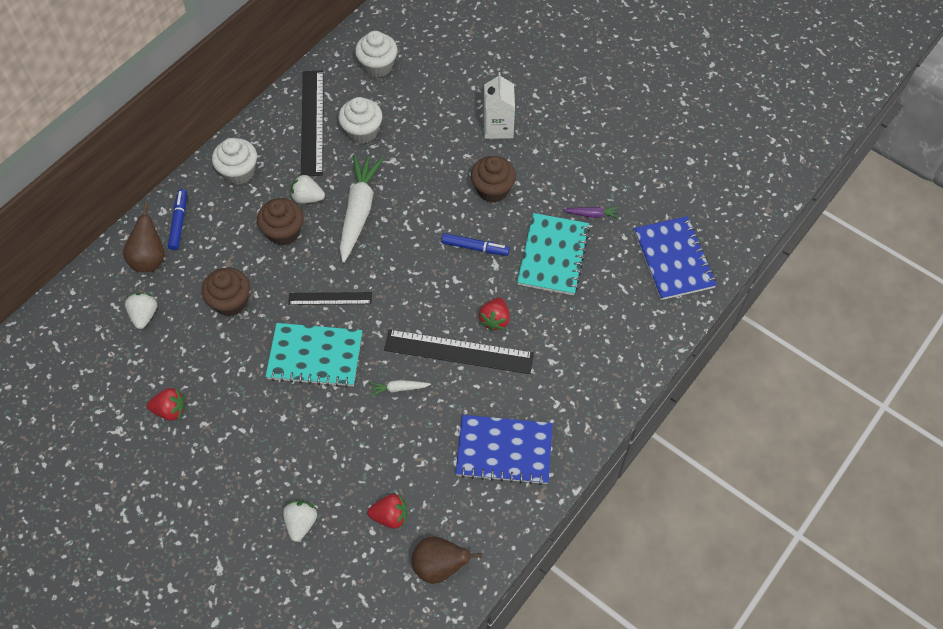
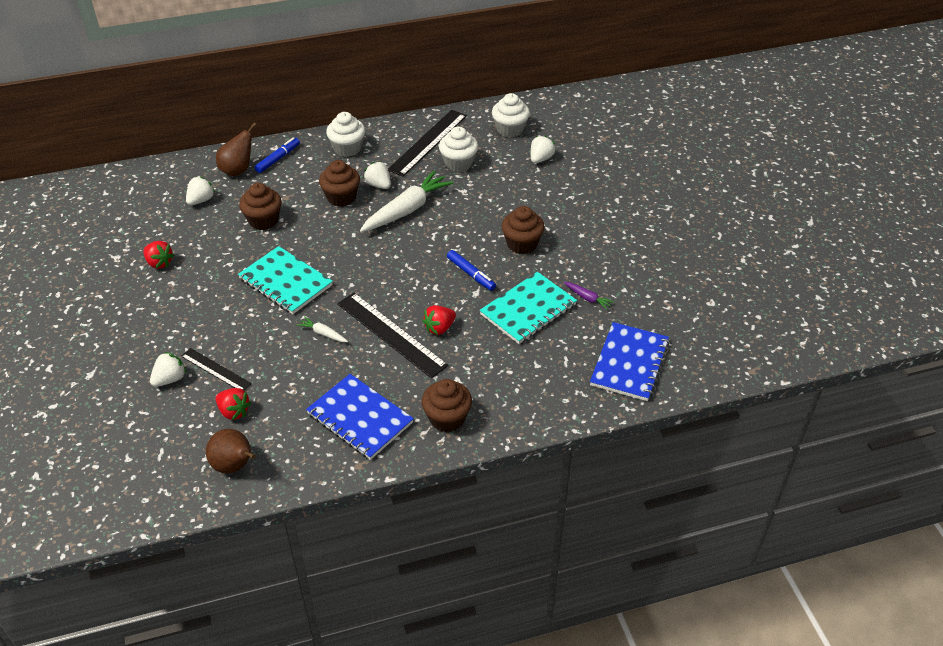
camera: 35 degrees right, 15 degrees down
(330, 298) = (332, 252): black ruler -> black ruler (216, 370)
(433, 85) = (541, 159): none -> white strawberry
(498, 127) = (566, 206): white carton -> none
(575, 404) = (447, 418): none -> brown cupcake

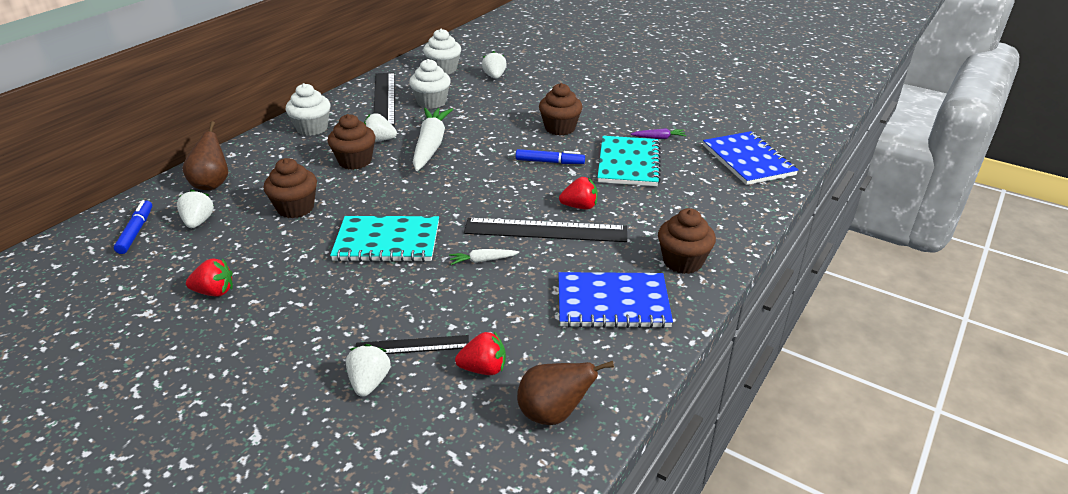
camera: 40 degrees left, 10 degrees down
(278, 159) = (247, 160): blue marker -> blue marker (136, 231)
(439, 328) = (579, 206): red strawberry -> red strawberry turned 105 degrees counterclockwise

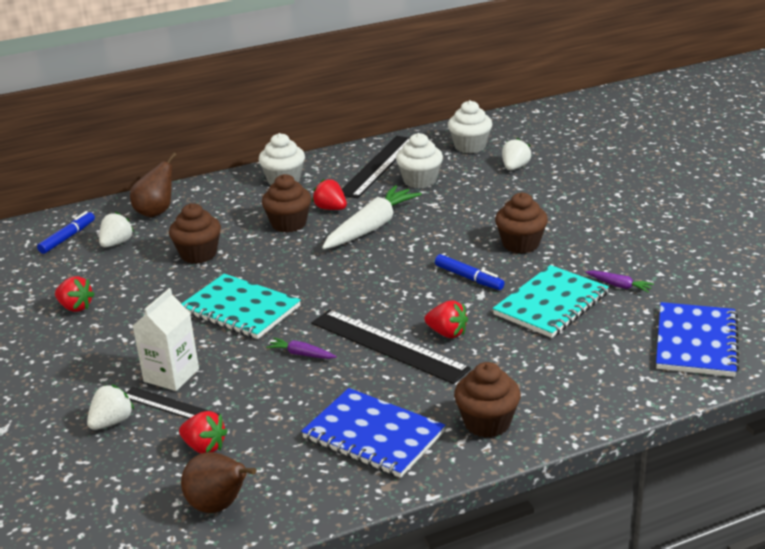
camera: 35 degrees right, 5 degrees down
(379, 140) = (331, 208): white strawberry -> red strawberry
(383, 319) = (171, 375): none -> white carton
(482, 260) = (301, 354): white carrot -> purple carrot

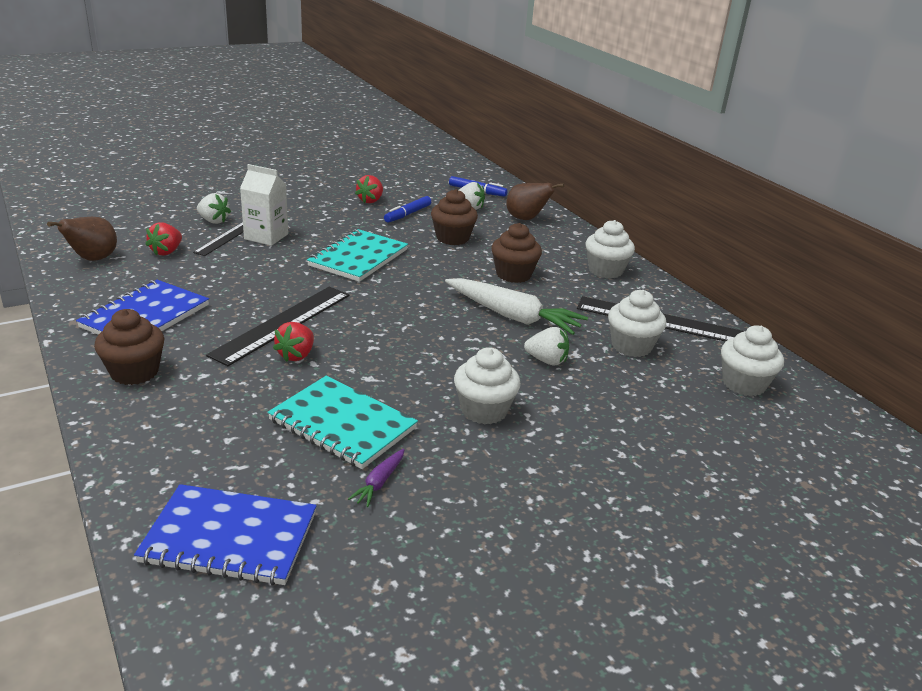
camera: 80 degrees right, 0 degrees up
(301, 354) = (280, 284): purple carrot -> none
(331, 208) = (550, 295): red strawberry -> none
(469, 278) = (405, 371): blue marker -> blue marker (407, 214)
(515, 167) = (695, 417): white strawberry -> white strawberry (547, 360)
(520, 244) = (484, 410): brown cupcake -> white cupcake

